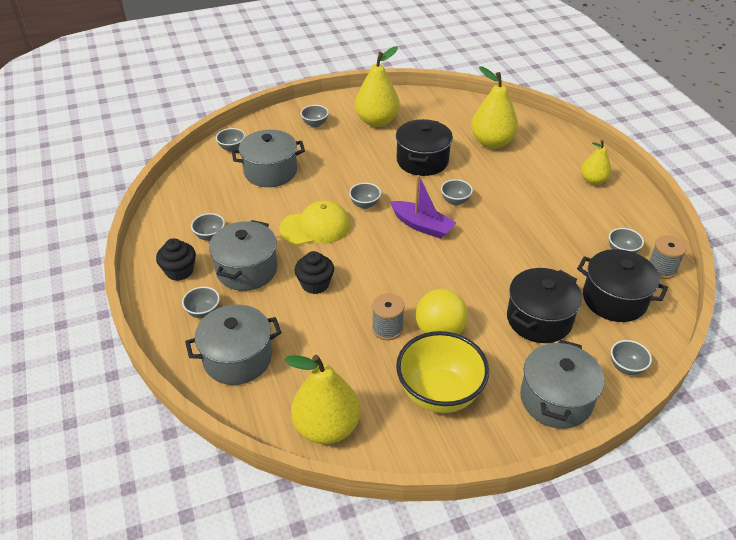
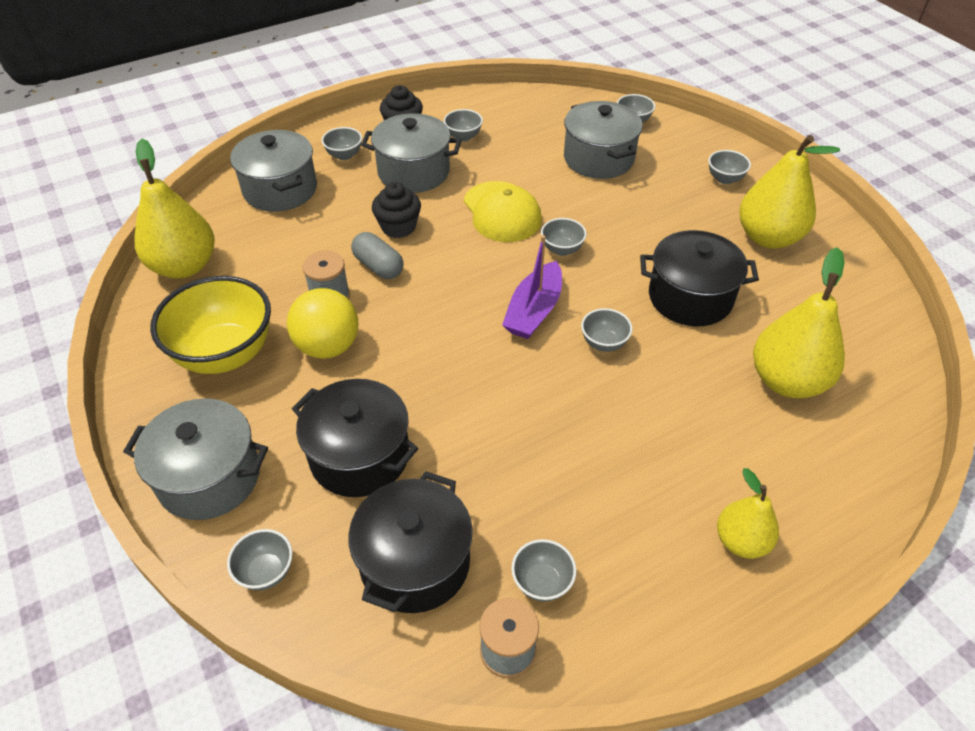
camera: 80 degrees right, 5 degrees up
(359, 298) = (378, 266): none -> grey capsule

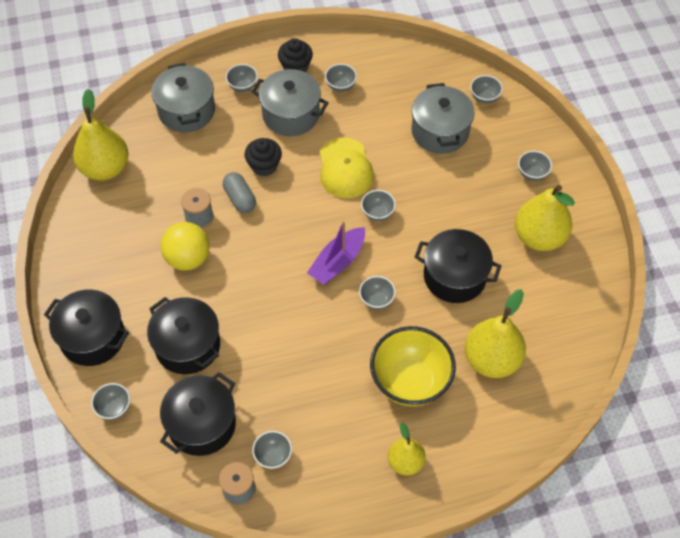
camera: 15 degrees right, 10 degrees up
(209, 477) = (93, 337): grey pot -> black pot
(225, 354) = (119, 249): yellow bowl -> yellow bowl (410, 381)

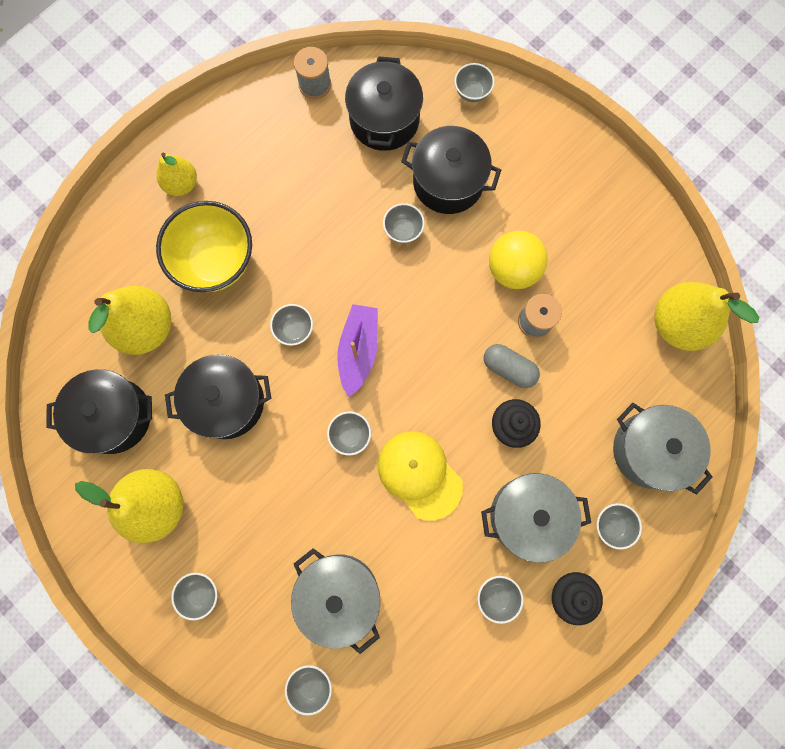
camera: 150 degrees right, 20 degrees up
(93, 337) = (541, 142): black pot -> black pot (114, 416)
(273, 456) = (303, 127): grey bowl -> grey bowl (403, 230)

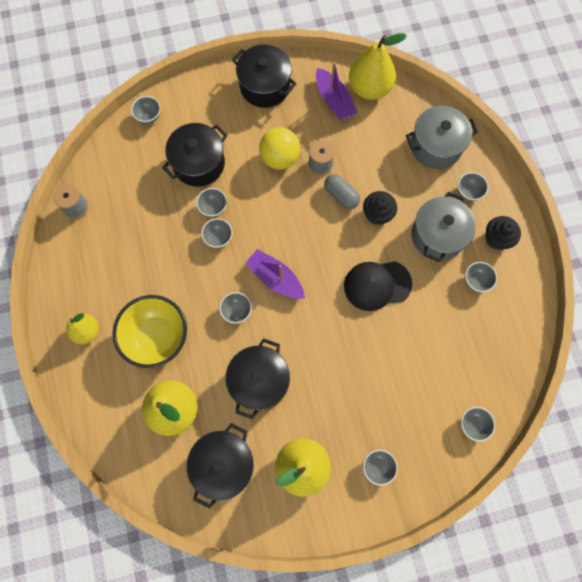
camera: 60 degrees left, 5 degrees down
(339, 594) = (426, 376): grey pot -> none
(350, 435) = (327, 313): grey bowl -> grey bowl (218, 238)
(384, 120) = (131, 178): black pot -> black pot (265, 86)
(419, 474) = (377, 285): yellow cap -> black cap
(509, 368) = (341, 195): grey capsule -> grey capsule turned 75 degrees clockwise
(631, 290) = (334, 100): none -> purple boat

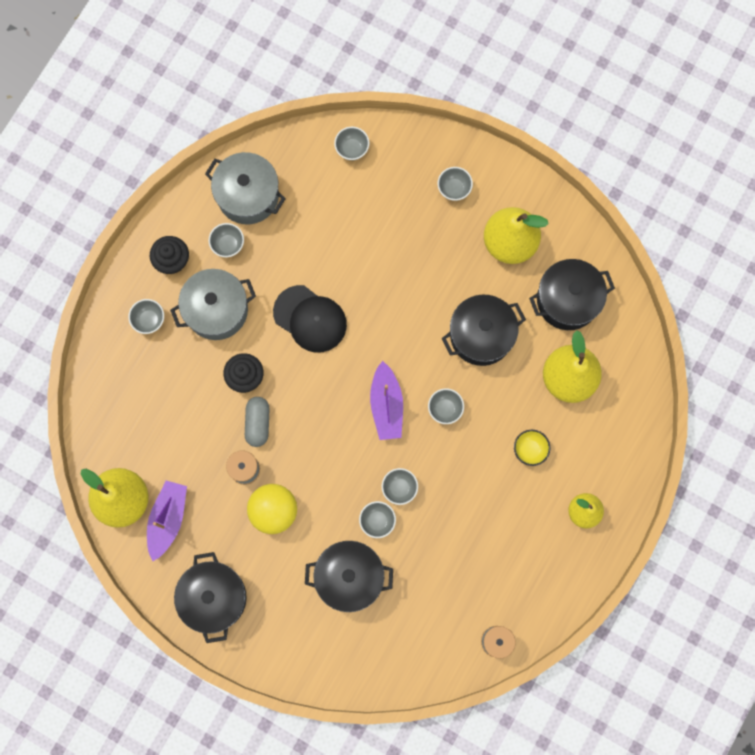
camera: 135 degrees left, 5 degrees up
(149, 116) = (349, 673): grey bowl -> none
(157, 337) = (530, 449): yellow bowl -> yellow bowl, size x0.45
(435, 146) = (129, 386): grey pot -> grey pot (248, 195)

